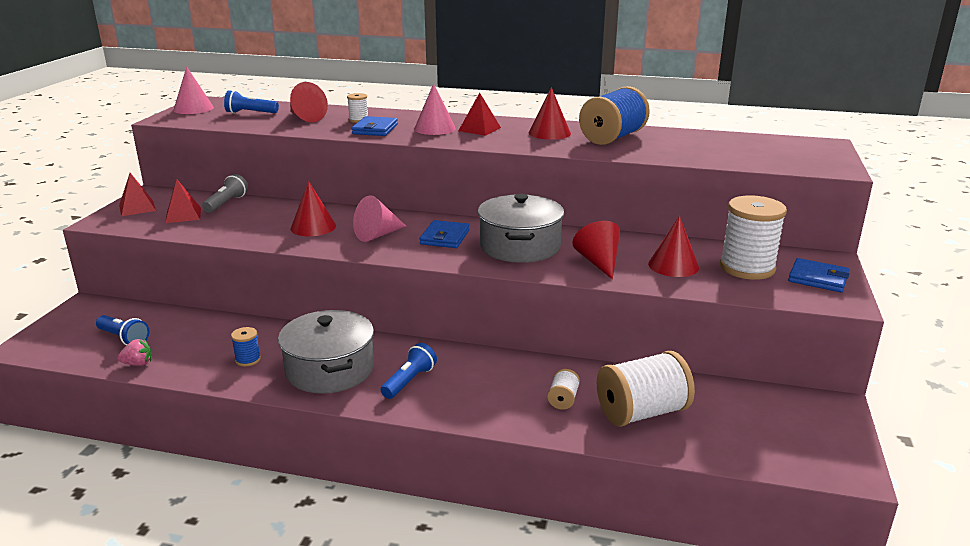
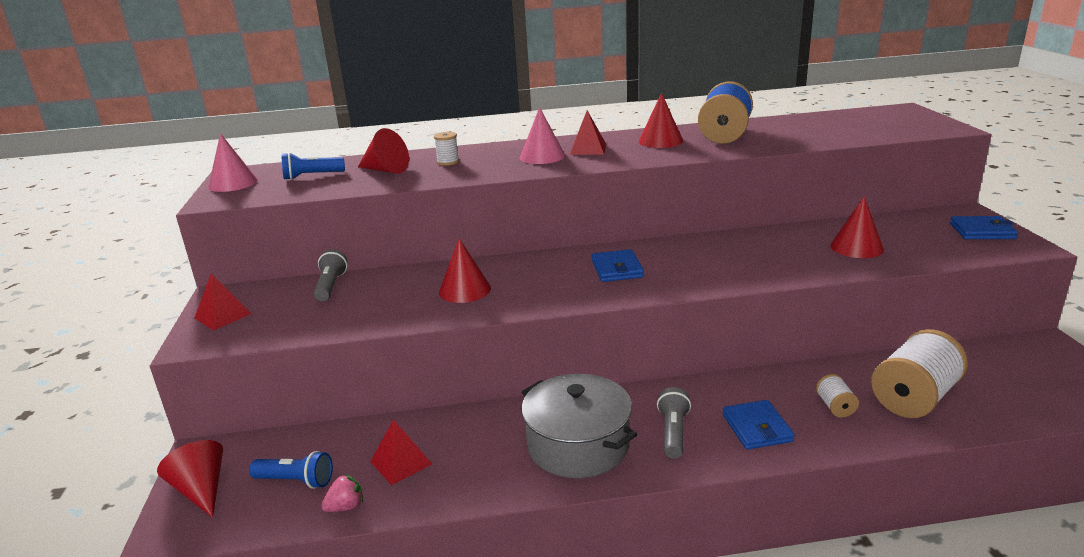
camera: 20 degrees left, 0 degrees up
(183, 215) = (293, 311): red pyramid -> red pyramid (401, 462)
(248, 360) = (475, 461): blue spool -> none
(375, 129) = (481, 168): blue wallet -> blue wallet (757, 428)
(377, 235) = (545, 282): pink cone -> none
(409, 381) = (673, 433): blue flashlight -> grey flashlight
(520, 246) = (700, 261): grey pot -> none
(598, 262) = (791, 260): red cone -> red cone (201, 490)
(747, 268) = (917, 235): white spool -> none

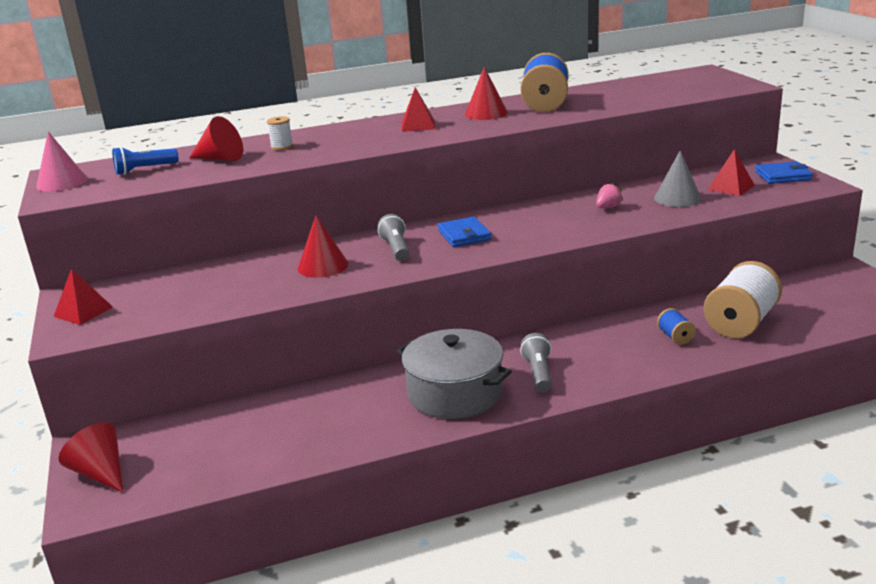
camera: 10 degrees left, 0 degrees up
(296, 481) = (194, 454): blue flashlight -> none
(331, 286) = (184, 275): grey flashlight -> grey flashlight (396, 249)
(346, 507) = (252, 467): pink strawberry -> pink strawberry (608, 207)
(401, 462) = (292, 427): red pyramid -> red pyramid (731, 187)
(542, 156) = (375, 135): pink cone -> none
(757, 428) = (611, 361): blue wallet -> none
(835, 407) = (675, 337): white spool -> blue spool
(856, 247) = (677, 198): red cone -> grey cone

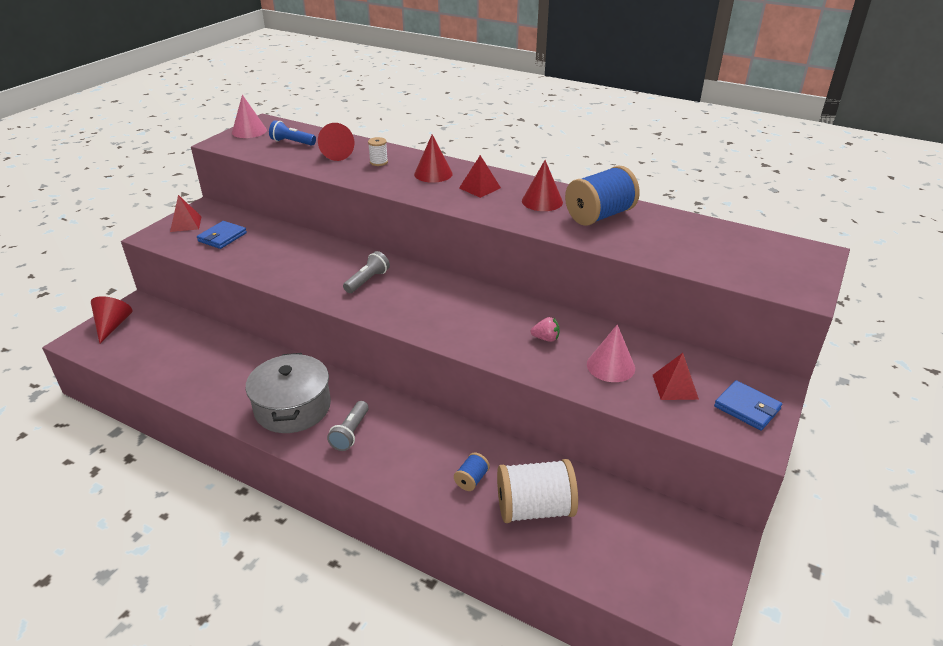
camera: 45 degrees right, 10 degrees up
(323, 266) = (314, 267): red cone -> red cone (433, 174)
(464, 235) = (419, 297): blue wallet -> blue wallet (222, 237)
(538, 373) = (351, 433): grey flashlight -> grey flashlight turned 150 degrees clockwise
(677, 198) = (610, 366): grey cone -> pink cone

